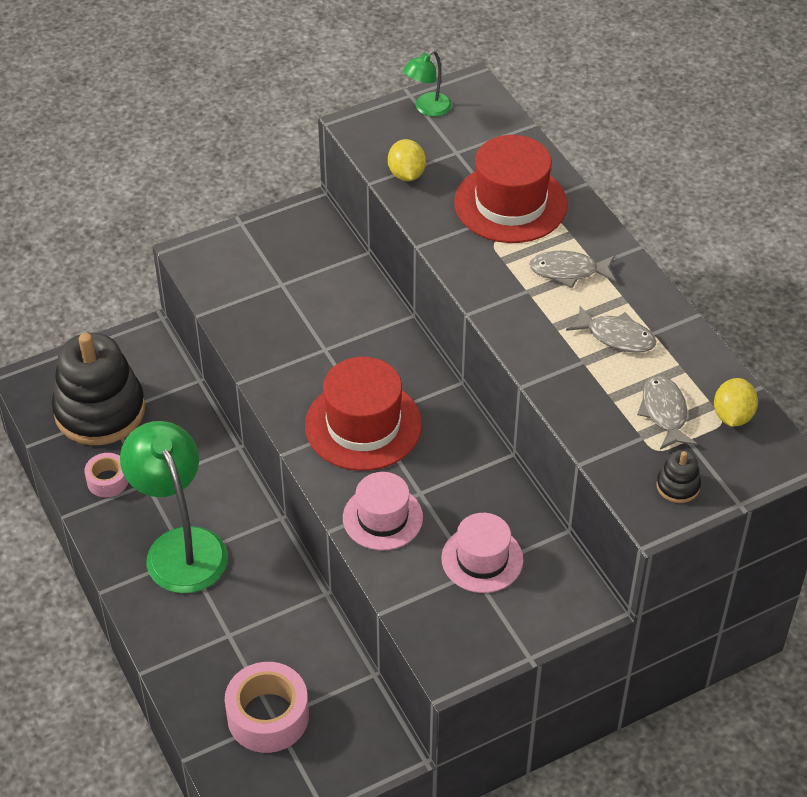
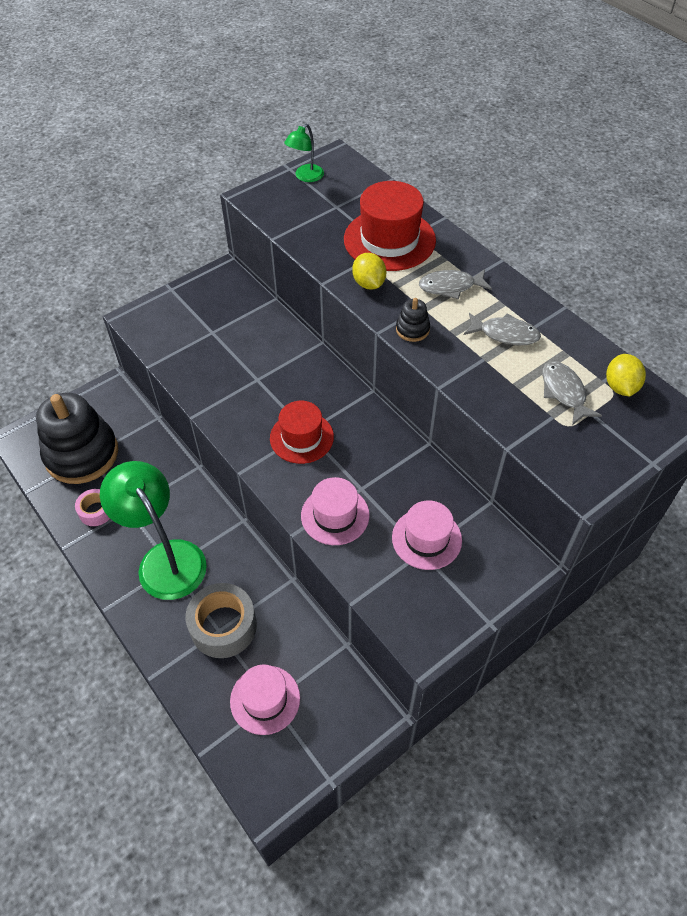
camera: 10 degrees left, 5 degrees up
(235, 631) = (223, 626): none -> grey tape
(268, 716) = (265, 699): pink tape -> pink hat
(363, 425) = (301, 437): red hat -> red hat, size x0.66
(406, 174) = (300, 228): yellow lemon -> yellow lemon (369, 283)
(678, 486) = (596, 455): black stacking toy -> black stacking toy (412, 329)

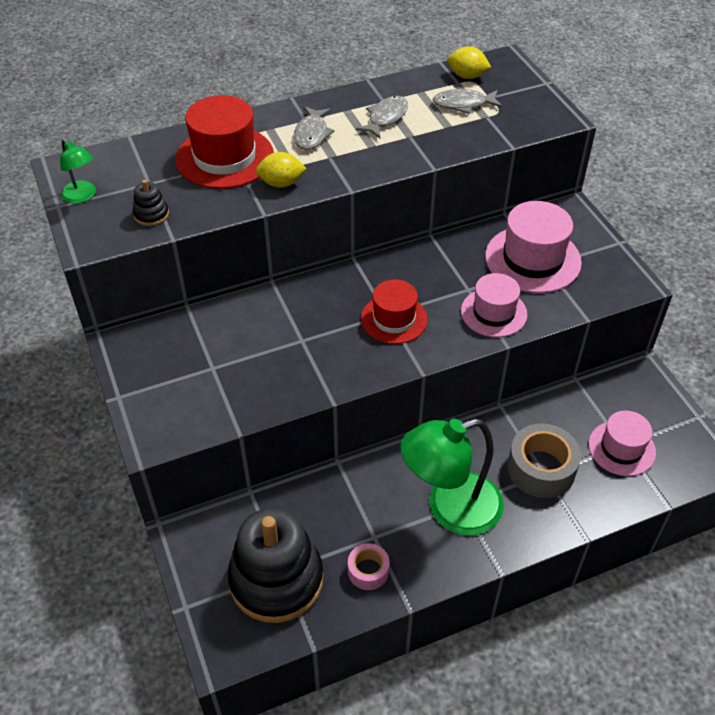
camera: 75 degrees left, 5 degrees down
(412, 329) = (357, 169): black stacking toy -> black stacking toy (151, 214)
(426, 539) = (532, 259): pink hat -> pink hat, size x1.52

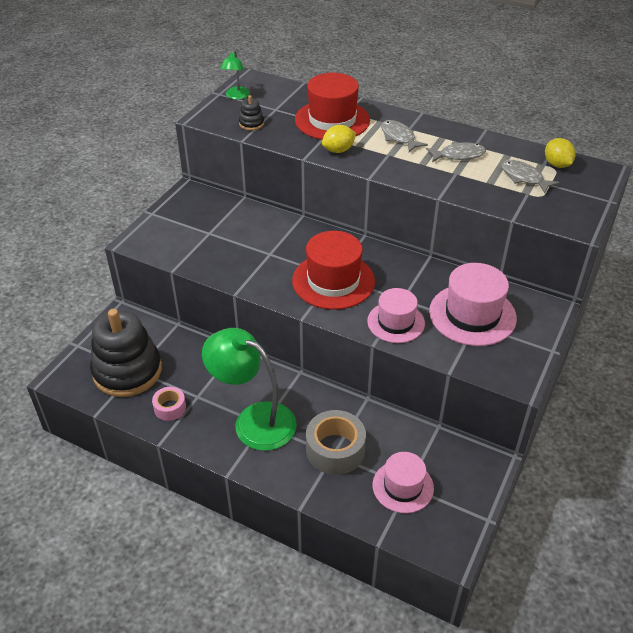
camera: 50 degrees right, 5 degrees down
(281, 183) = (338, 150): yellow lemon -> yellow lemon turned 75 degrees counterclockwise
(311, 134) = (399, 137): grey fish -> grey fish turned 90 degrees clockwise
(394, 319) = (333, 281): red hat -> red hat, size x1.52

